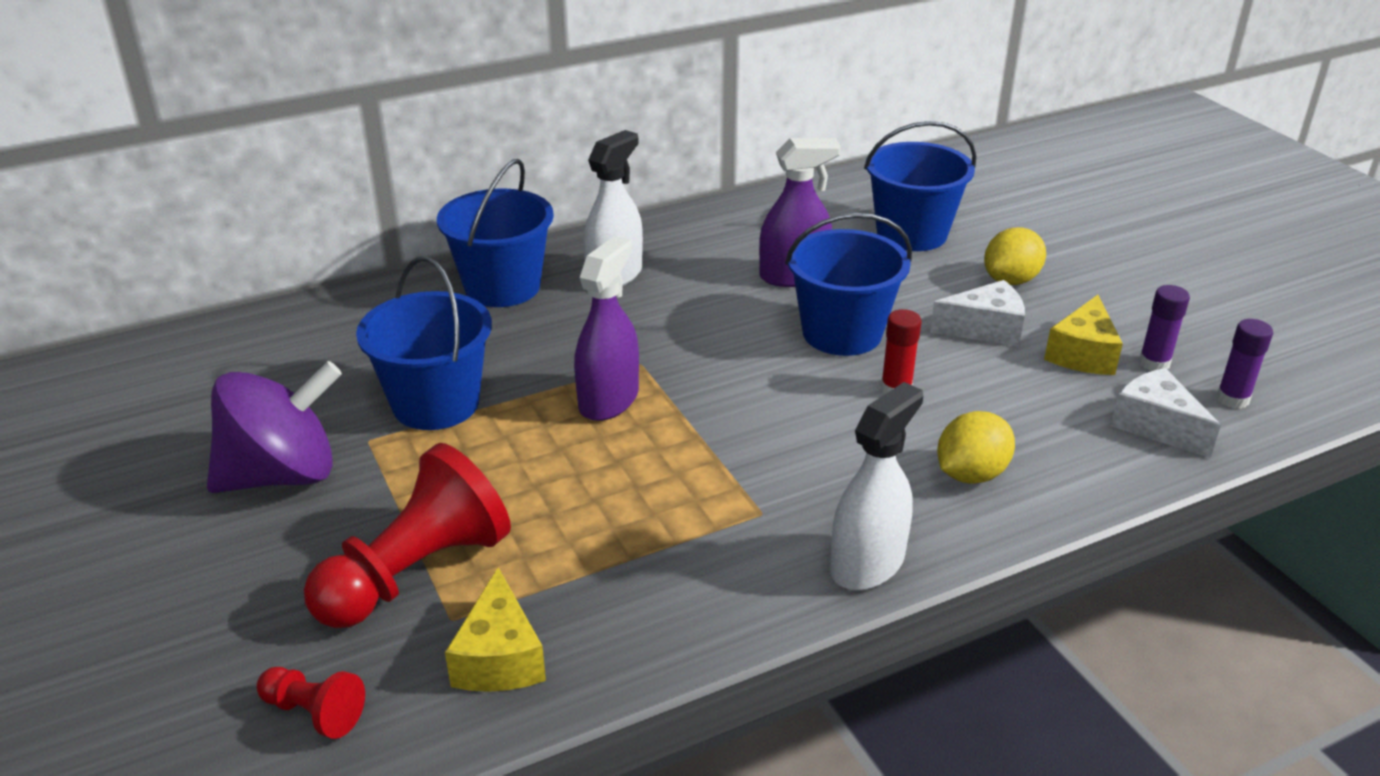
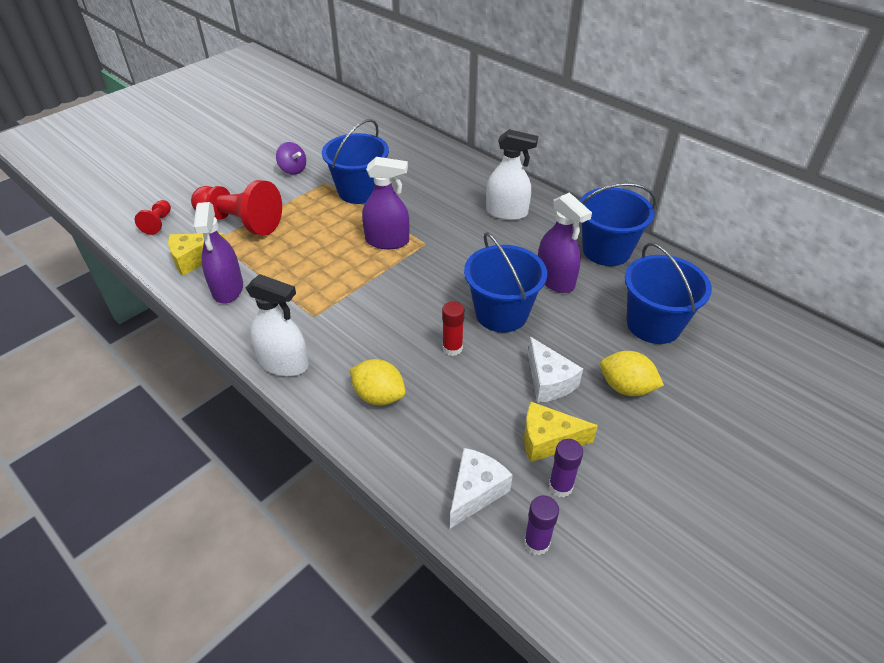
camera: 70 degrees right, 10 degrees up
(283, 475) = (293, 170): purple spinning top -> purple spinning top, size x0.51
(502, 287) = (470, 180): blue bucket -> blue bucket (606, 250)
(629, 614) = (228, 289): none -> purple spray bottle

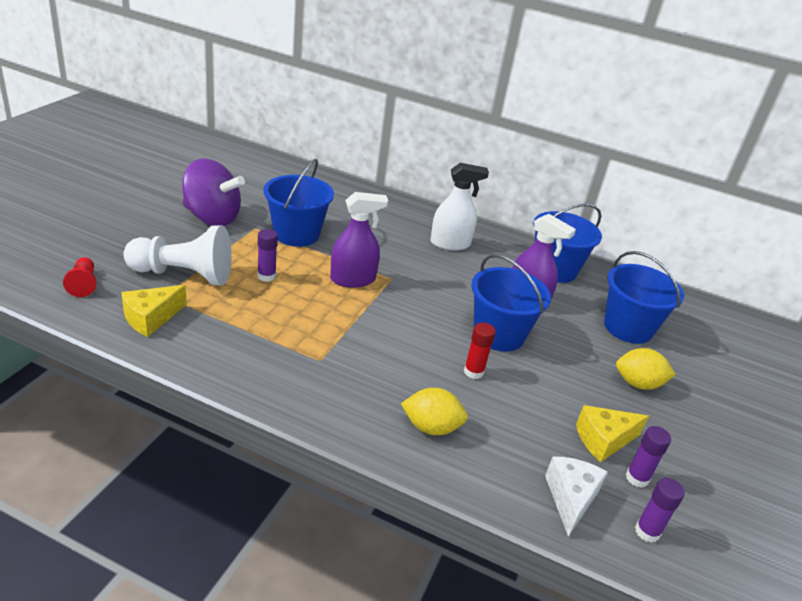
camera: 25 degrees left, 10 degrees down
(228, 289) = (209, 344): purple spray bottle -> none
(241, 222) = (184, 274): red pawn -> white pawn
(284, 363) = (316, 411): white spray bottle -> none
(293, 170) = (212, 217): purple spinning top -> purple spinning top, size x1.96
(310, 230) = (266, 276): none -> purple glue stick
(548, 381) = (574, 389): white cheese -> none

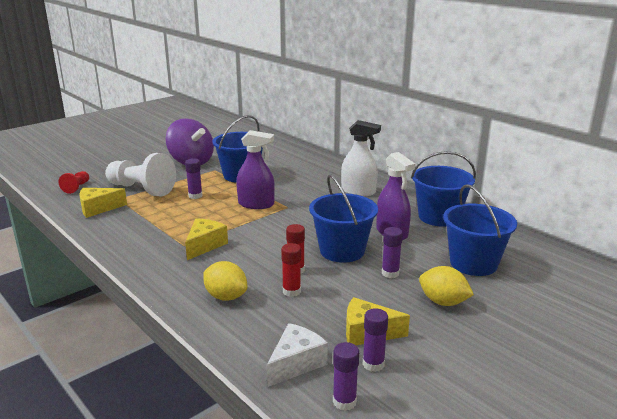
camera: 30 degrees right, 10 degrees down
(345, 355) = (205, 245): none -> yellow cheese
(492, 403) = (291, 291): none -> red glue stick
(566, 356) = (390, 273): none -> purple glue stick

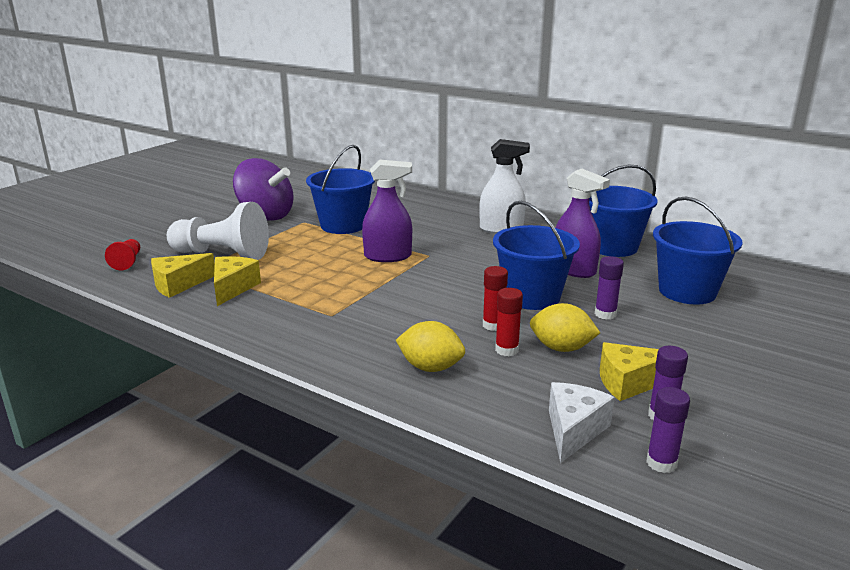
camera: 15 degrees left, 0 degrees up
(195, 196) = (301, 255): purple glue stick -> none
(205, 245) = (358, 311): yellow cheese -> yellow cheese (233, 288)
(443, 302) = (686, 337): yellow lemon -> yellow lemon (561, 348)

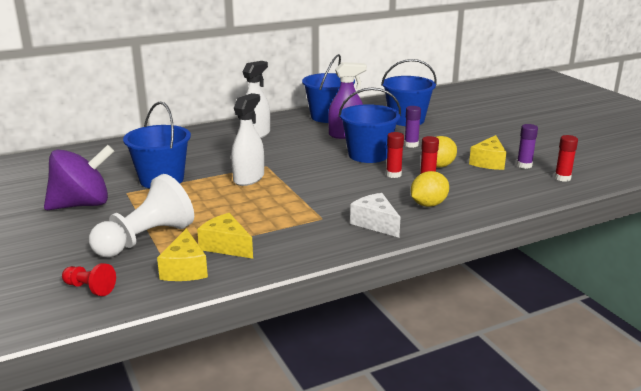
camera: 60 degrees left, 0 degrees up
(388, 256) = (248, 178): purple spray bottle -> white spray bottle
(574, 430) = (523, 187): white cheese -> white cheese (375, 223)
(661, 463) = (562, 178): purple glue stick -> red glue stick

